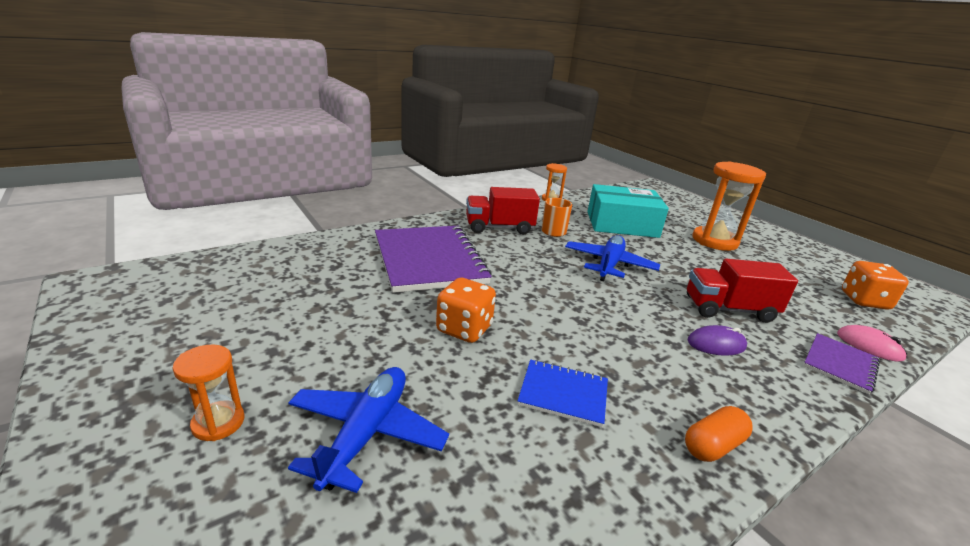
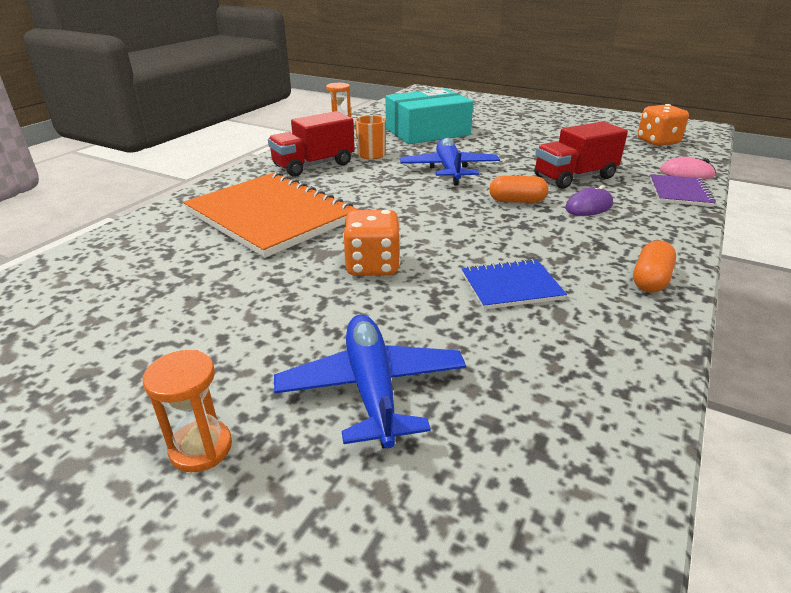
camera: 25 degrees left, 5 degrees up
(429, 260) = (271, 216): purple notebook -> orange notebook
(646, 314) = (517, 201): none -> orange capsule
(714, 241) = (516, 126): orange hourglass -> none

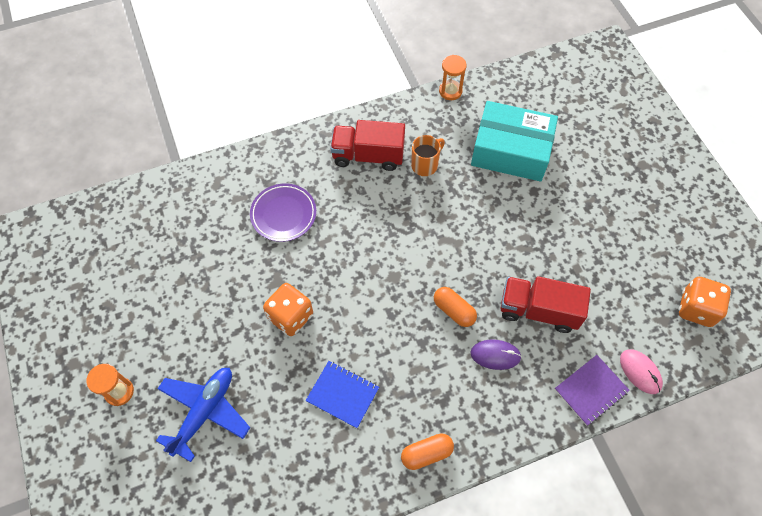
camera: 40 degrees right, 30 degrees up
(271, 216) = (283, 214): orange notebook -> purple plate
(449, 170) = (456, 231): blue plane -> none

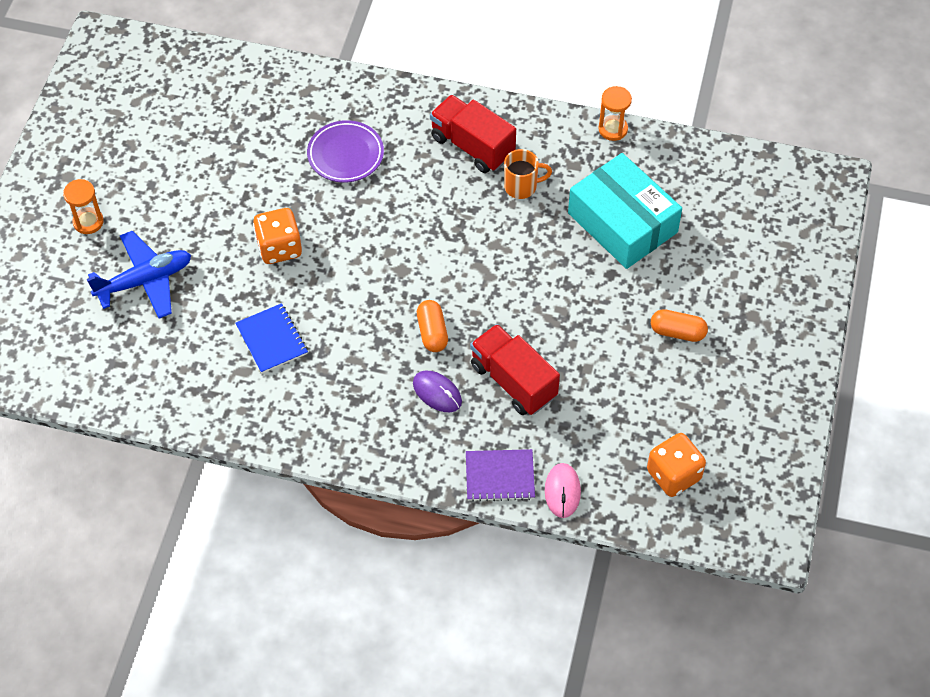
camera: 35 degrees right, 5 degrees down
(426, 453) = (304, 431): orange capsule -> orange capsule (677, 332)

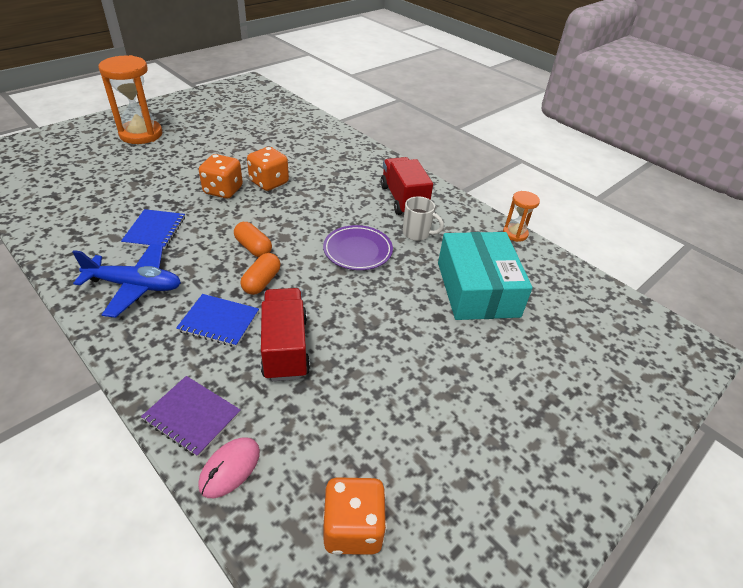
camera: 30 degrees right, 15 degrees down
(88, 222) = (141, 134): orange hourglass -> orange hourglass, size x1.93
(145, 281) = (129, 169): blue plane -> blue plane (135, 286)
(314, 207) = (269, 182): none -> orange dice
(345, 155) = (317, 169): purple plate -> purple plate (357, 251)
(437, 392) = (219, 321): purple mouse -> blue notebook
(522, 186) = (417, 233): orange mug -> white mug
(677, 332) = (464, 391): orange capsule -> orange capsule (253, 248)

